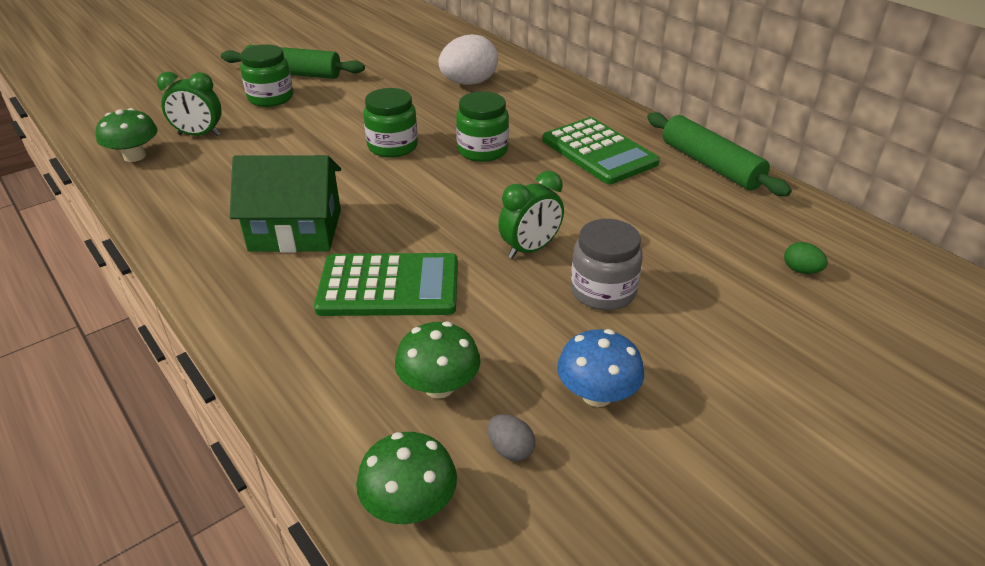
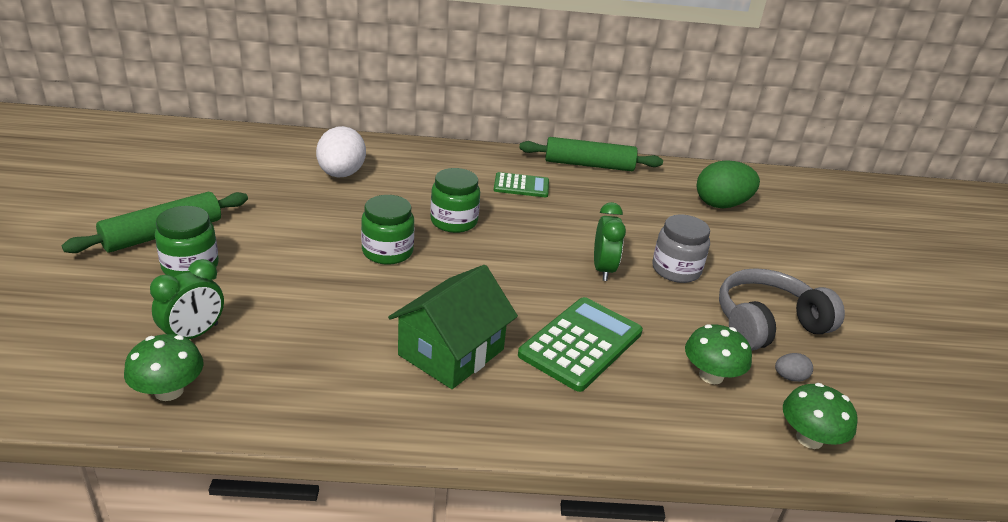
camera: 55 degrees left, 5 degrees down
(597, 394) = (767, 324): blue mushroom -> grey headphones
(599, 152) = (521, 186): green calculator -> green calculator, size x0.60
(801, 270) = (721, 204): green egg -> green egg, size x2.24

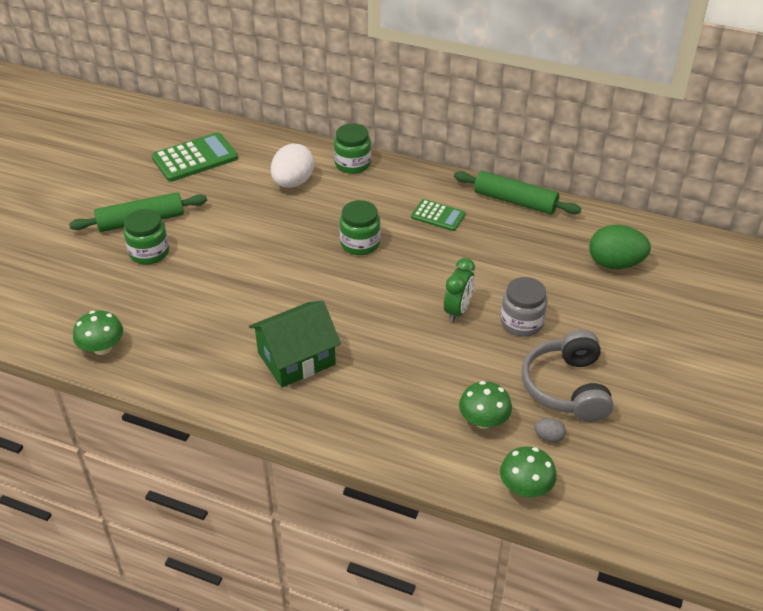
camera: 25 degrees right, 10 degrees up
(193, 335) = (131, 309): green clock -> none
(387, 252) = (293, 264): green jar -> green jar (352, 164)
(581, 344) = (397, 372): green calculator -> green calculator (195, 158)
(767, 324) = (566, 387): grey headphones -> grey headphones turned 90 degrees counterclockwise

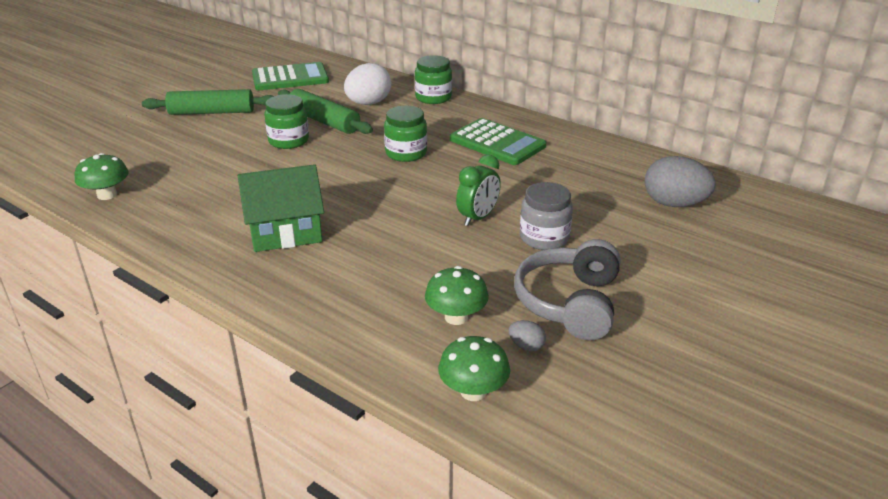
camera: 15 degrees right, 10 degrees down
(149, 252) = (202, 134): green jar -> green jar (288, 141)
(438, 216) = (497, 143): green calculator -> green calculator, size x1.67
(515, 201) = (584, 142): green rolling pin -> green rolling pin (324, 121)
(615, 264) = (674, 204): green egg -> grey egg

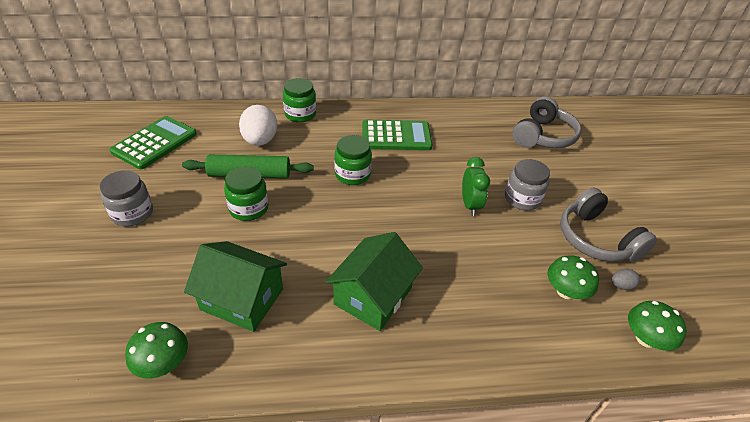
camera: 45 degrees left, 10 degrees up
(199, 187) = (242, 299): none -> green house
(212, 112) = (132, 213): green rolling pin -> grey jar
(674, 204) = (543, 136): grey egg -> grey headphones

